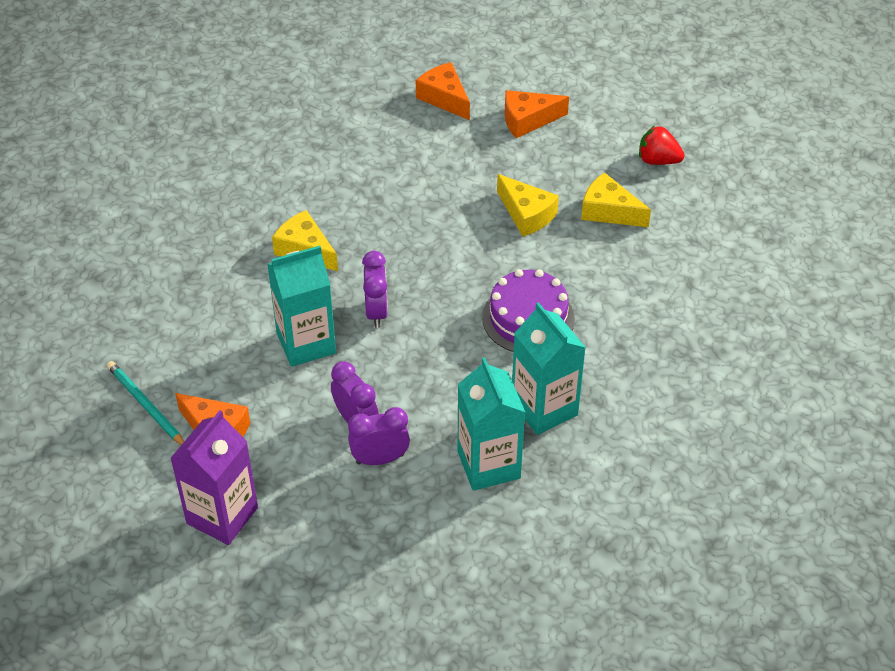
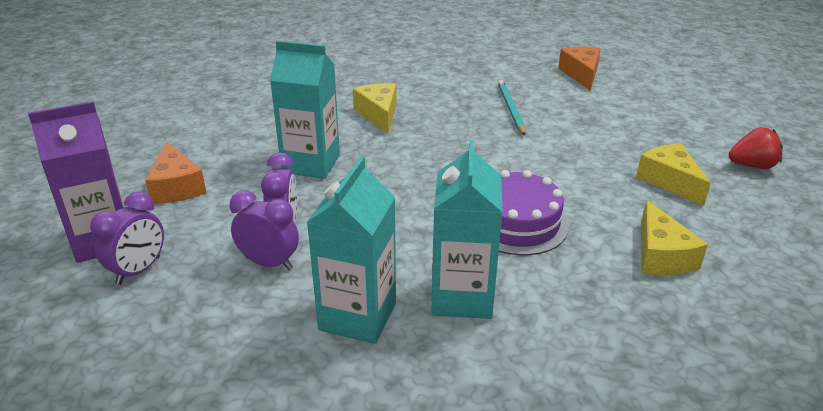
camera: 35 degrees right, 15 degrees down
(146, 405) = (155, 152): turquoise pencil -> turquoise pencil (510, 109)
(376, 312) = (388, 167): purple clock -> purple clock (138, 270)
(526, 214) = (585, 156): yellow cheese -> yellow cheese (661, 255)
(527, 120) = (642, 105): orange cheese -> none
(658, 160) = (752, 166): red strawberry -> red strawberry turned 120 degrees clockwise

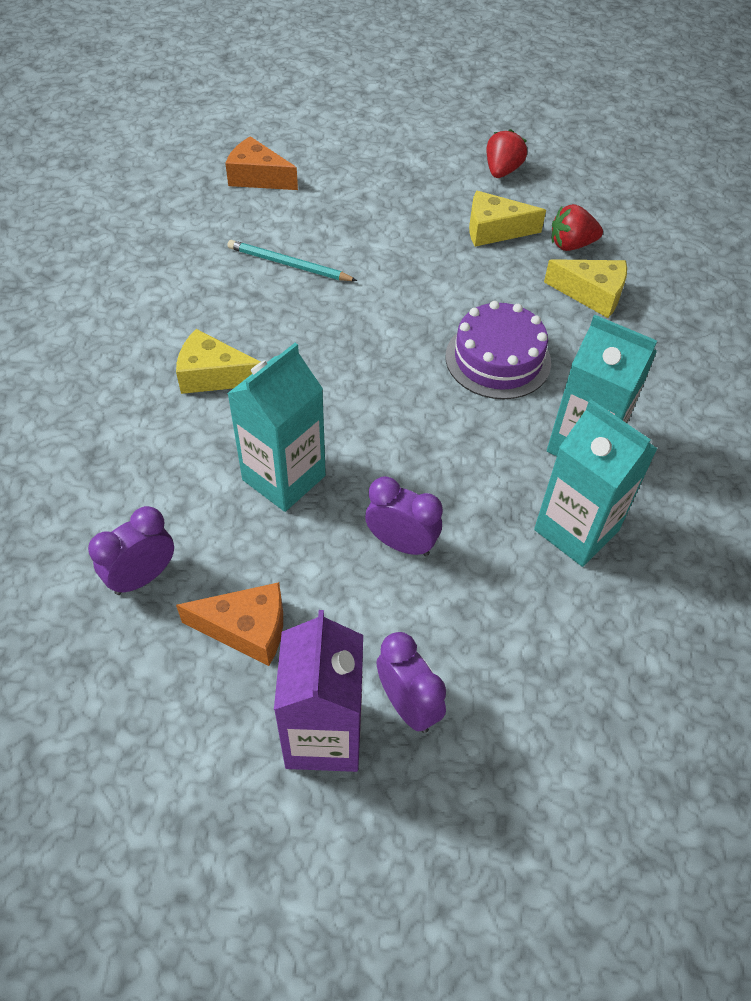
camera: 65 degrees left, 20 degrees up
(269, 263) = (458, 576): purple clock -> purple clock (142, 577)
(711, 227) = (571, 245): none -> red strawberry

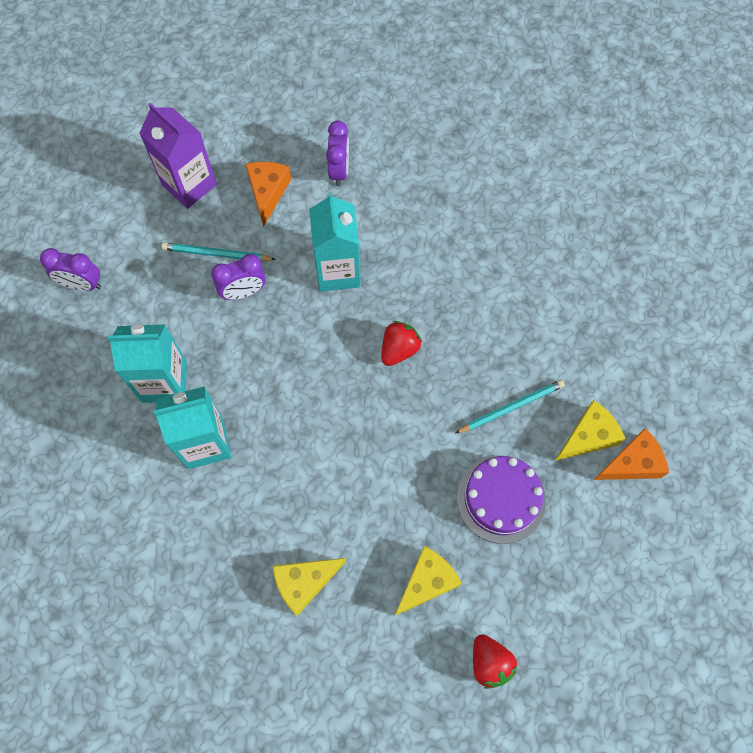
camera: 135 degrees right, 15 degrees up
(213, 375) = (446, 290): yellow cheese -> yellow cheese (588, 436)
(246, 629) = (268, 192): orange cheese -> orange cheese turned 135 degrees clockwise
(386, 612) = (216, 254): none -> turquoise pencil
(408, 705) = (166, 226): purple clock -> purple clock (82, 284)
(498, 359) = (310, 459): purple cake -> purple cake (501, 499)
(571, 245) = (362, 624): red strawberry -> red strawberry (399, 349)

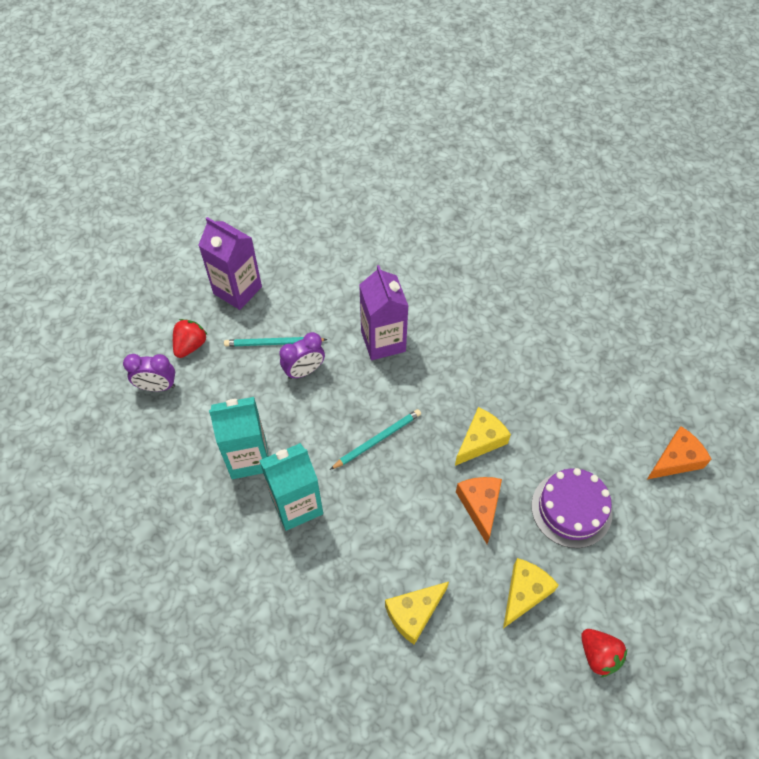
camera: 10 degrees left, 10 degrees down
(268, 192) = (308, 286): orange cheese -> orange cheese (480, 506)
(338, 271) = (383, 341): turquoise carton -> purple carton
(339, 171) = (366, 260): purple clock -> none
(399, 349) = (451, 397): red strawberry -> red strawberry (190, 345)
(511, 407) = (560, 430): turquoise pencil -> turquoise pencil (377, 439)
(588, 436) = (632, 444): yellow cheese -> yellow cheese (480, 441)

